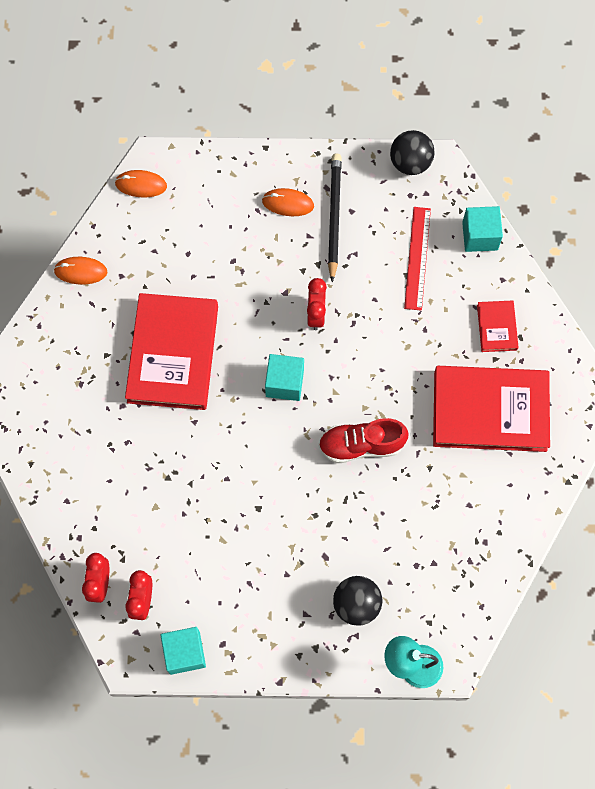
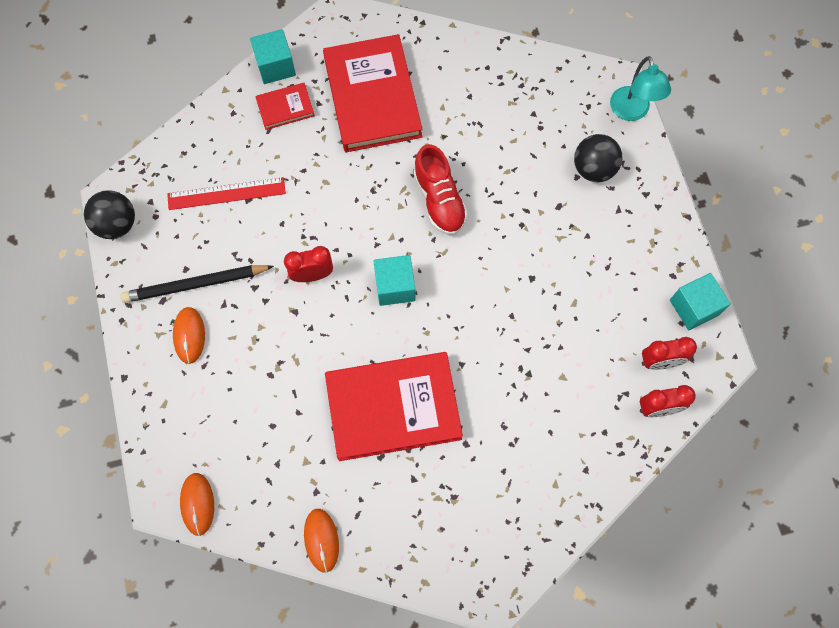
camera: 105 degrees left, 0 degrees up
(480, 236) = (189, 142): turquoise cube -> turquoise cube (275, 66)

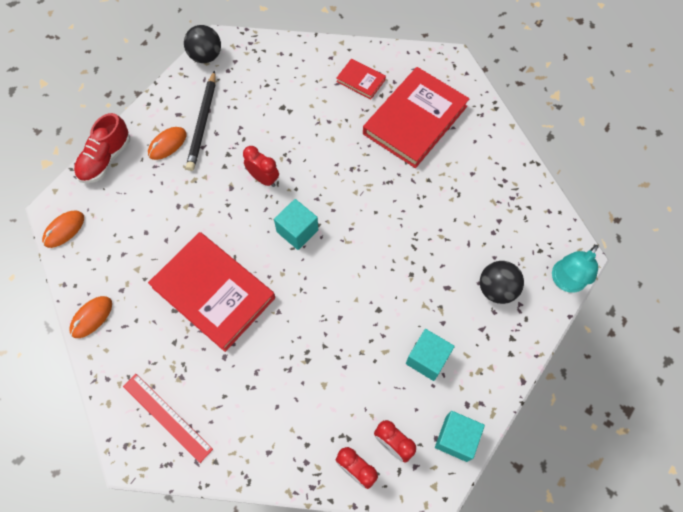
camera: 50 degrees right, 5 degrees down
(195, 284) = (203, 123): black pencil -> black pencil turned 120 degrees counterclockwise
(226, 193) = (275, 94): red ruler -> red ruler (167, 417)
(275, 66) = (383, 55): turquoise cube -> turquoise cube (427, 359)
(439, 200) = (381, 211): red shoe -> red shoe (106, 159)

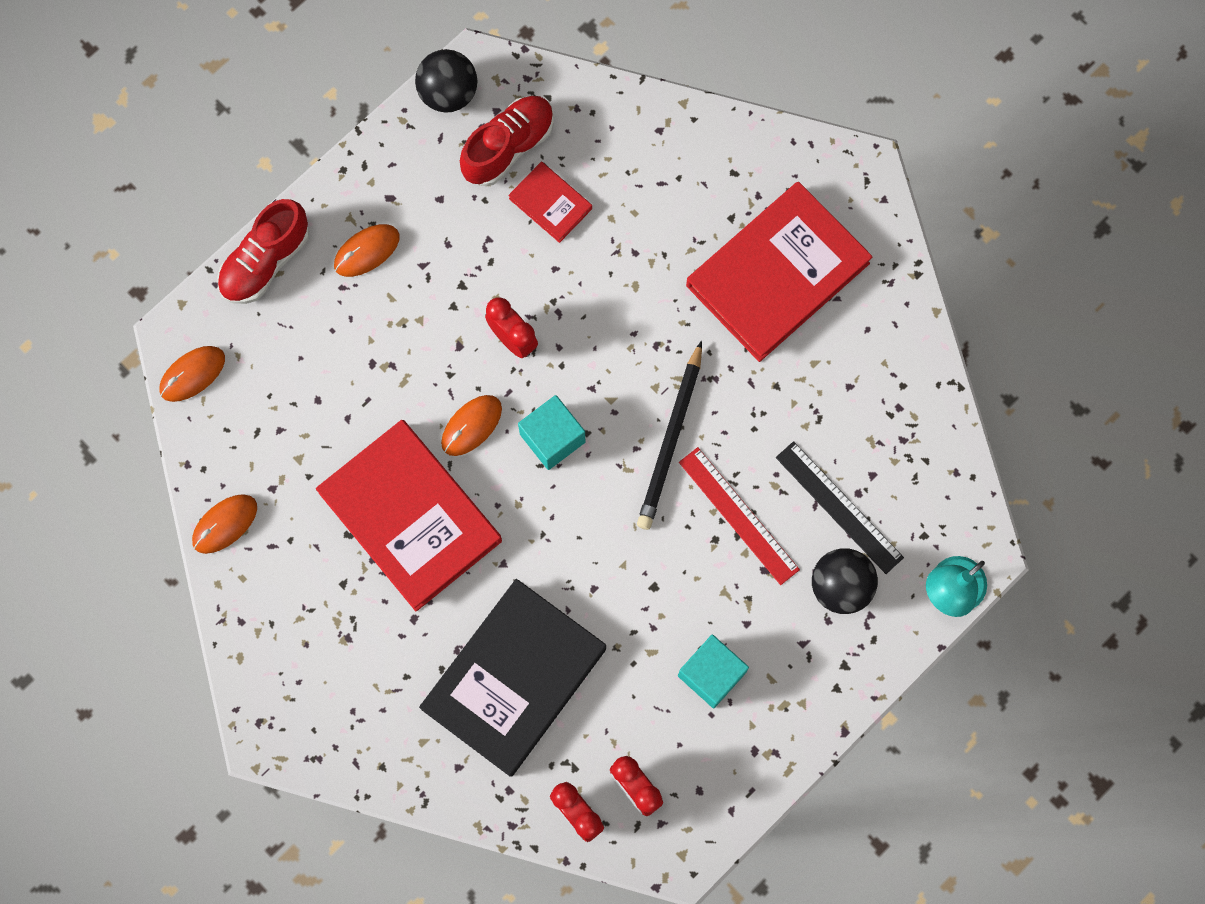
camera: 10 degrees right, 10 degrees up
(167, 417) = (321, 692): red ruler -> red ruler (738, 515)
(203, 123) = (428, 221): black pencil -> black pencil (671, 439)
(245, 78) = (508, 147): none -> red shoe
(245, 232) = (471, 426): none -> orange mouse
(297, 384) = (514, 678): none -> black book
(360, 80) = (702, 184): red book -> red book (550, 203)
(456, 438) = (727, 795): turquoise cube -> none
(483, 242) = (839, 507): none -> black ruler

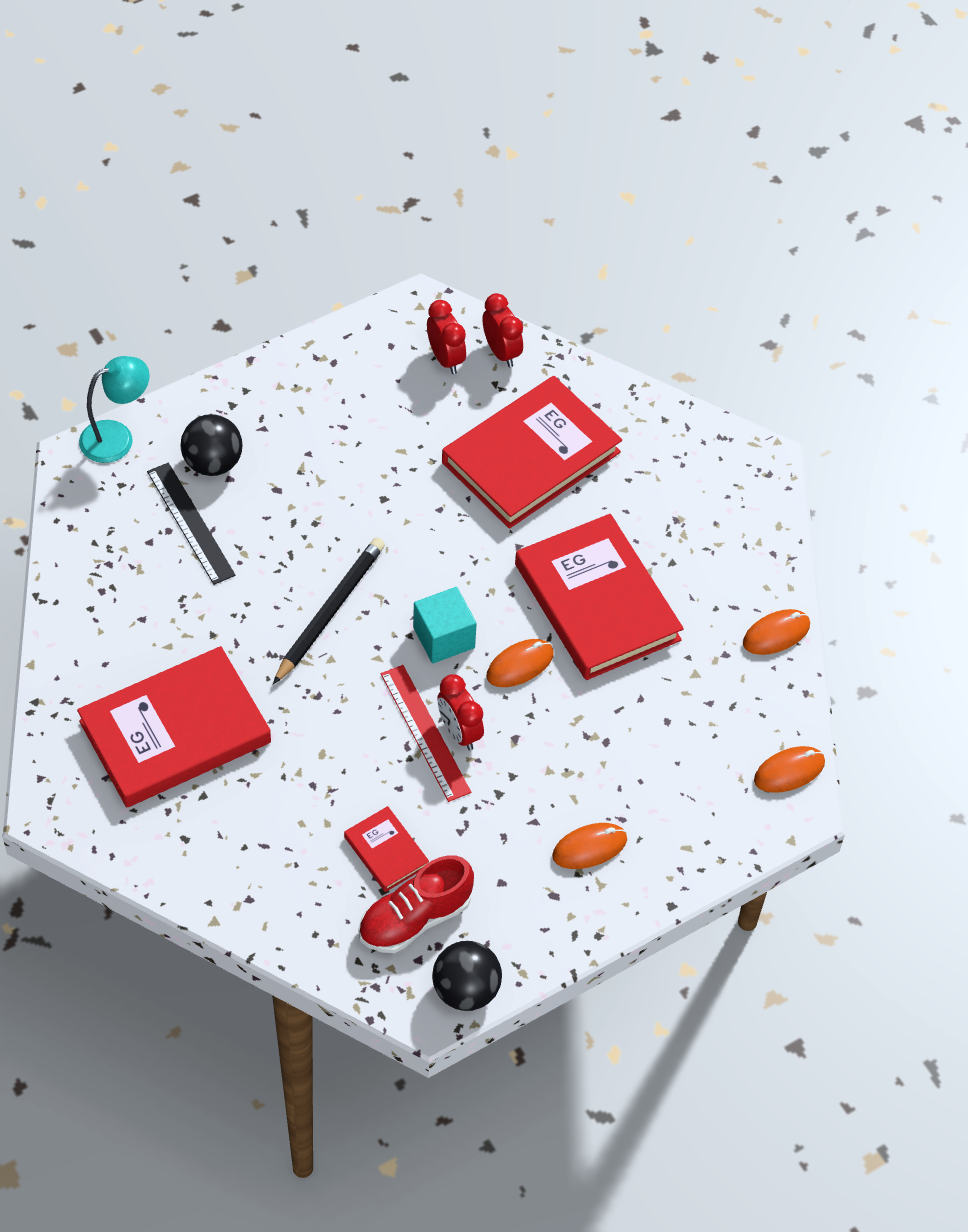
camera: 170 degrees left, 20 degrees down
(266, 261) = (697, 861): red shoe -> none
(514, 678) = (531, 457): black book -> red book
(711, 674) = (353, 423): turquoise cube -> none
(738, 515) = (286, 536): red ruler -> red ruler (425, 732)

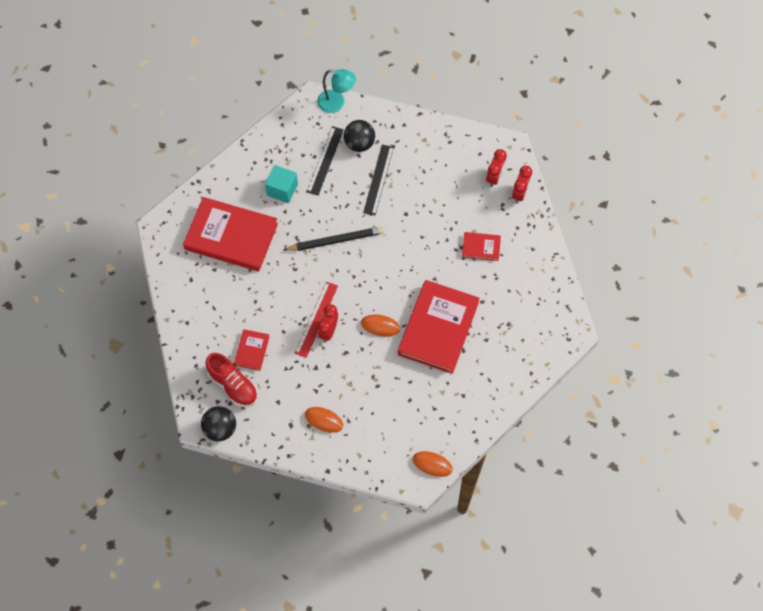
camera: 50 degrees right, 10 degrees up
(295, 486) = (378, 179): none -> black ruler
(415, 918) = (233, 385): red shoe -> red shoe turned 150 degrees counterclockwise
(444, 637) = (365, 289): turquoise cube -> turquoise cube (282, 189)
(531, 457) = (481, 247): red book -> red book, size x0.46
(776, 634) = (492, 406): orange mouse -> none

